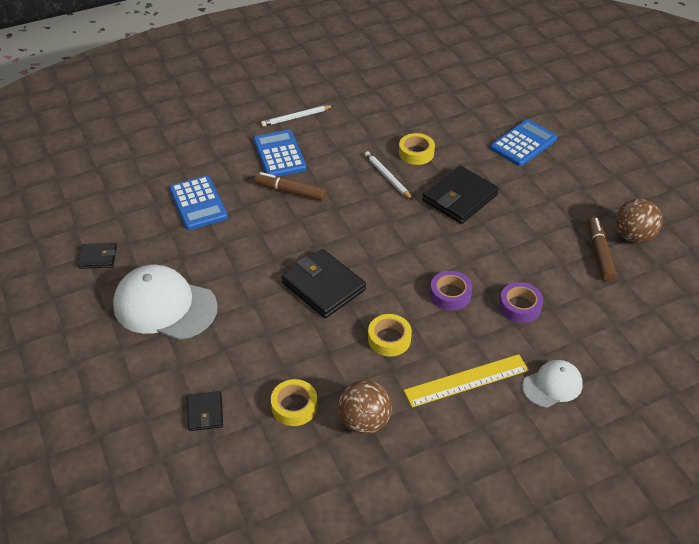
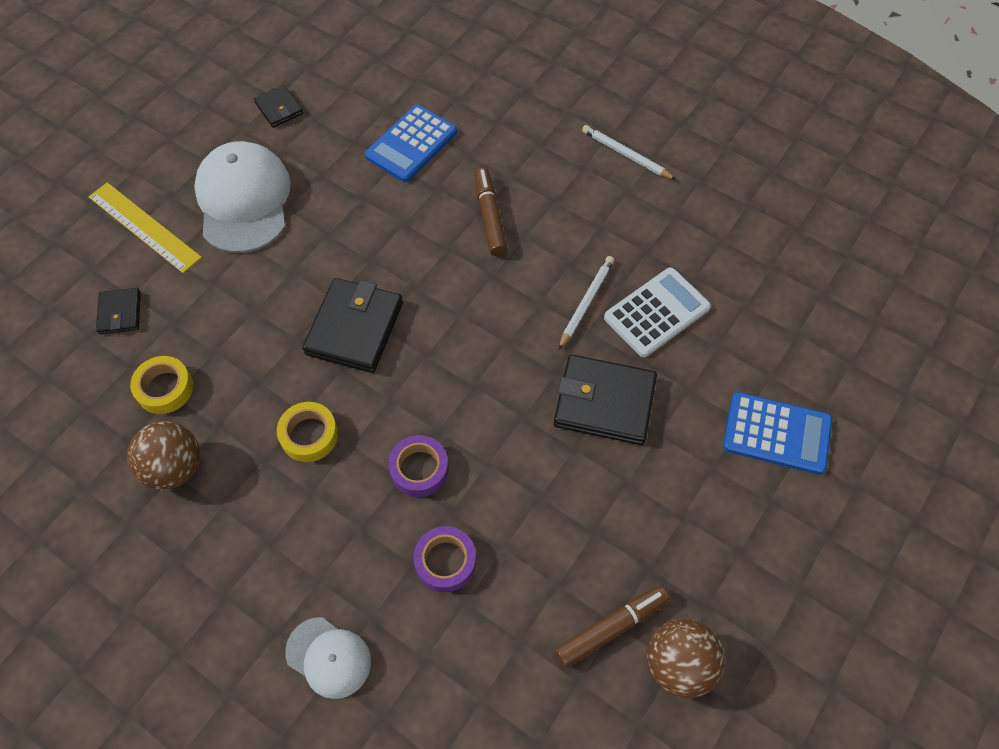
camera: 60 degrees right, 15 degrees up
(205, 413) = (120, 313): black wallet -> black wallet turned 60 degrees counterclockwise
(279, 154) = (545, 173): blue calculator -> none
(416, 153) = (656, 312): yellow tape -> white calculator
(466, 380) = (286, 550): yellow ruler -> yellow ruler (144, 227)

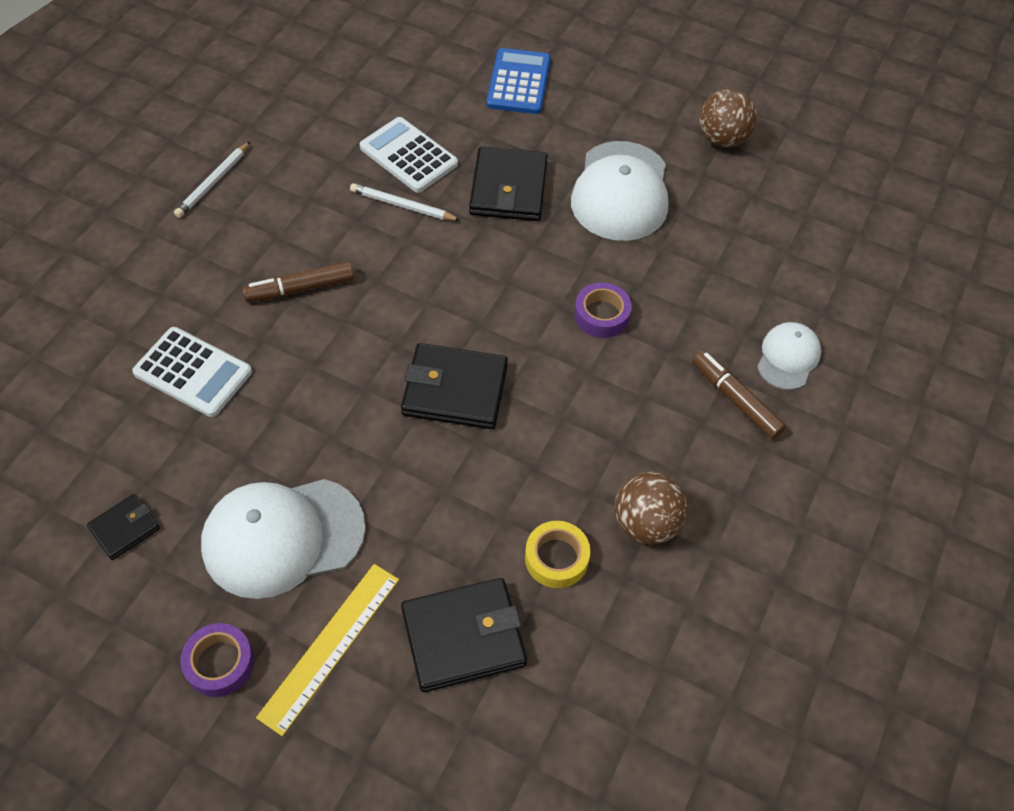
camera: 100 degrees left, 5 degrees down
(120, 313) = (463, 637): black wallet -> black wallet, size x1.86
(309, 435) = (585, 409): yellow tape -> none
(411, 144) = (193, 372): blue calculator -> white calculator
(445, 561) = (683, 286): purple tape -> purple tape (219, 663)
(593, 520) = (621, 191): none -> white cap
(611, 628) = (707, 177): brown marker -> brown marker (735, 400)

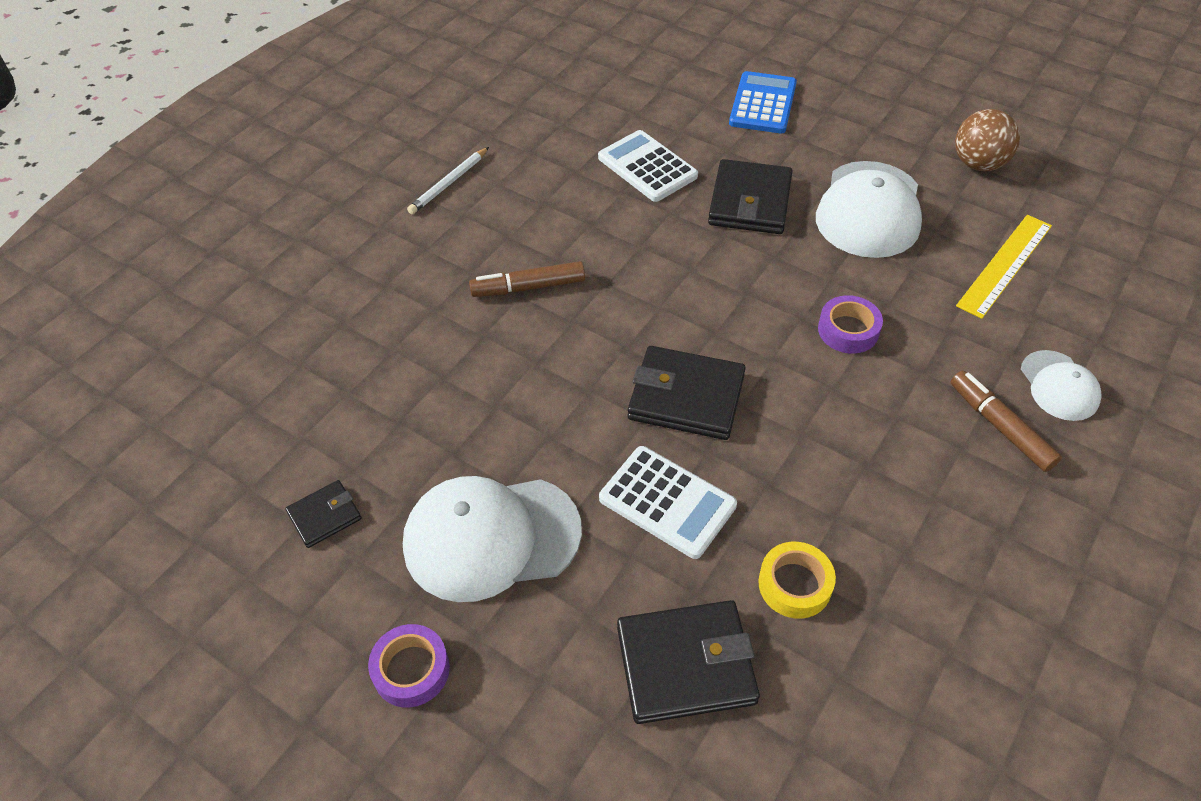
camera: 10 degrees right, 5 degrees down
(193, 372) = (411, 363): white calculator -> white calculator (667, 502)
(330, 646) = (534, 662): yellow ruler -> yellow ruler (1005, 265)
(402, 205) = (638, 213): white pencil -> none
(645, 523) = (898, 554): brown ball -> none
(788, 357) = (1059, 386): white cap -> white cap turned 135 degrees clockwise

